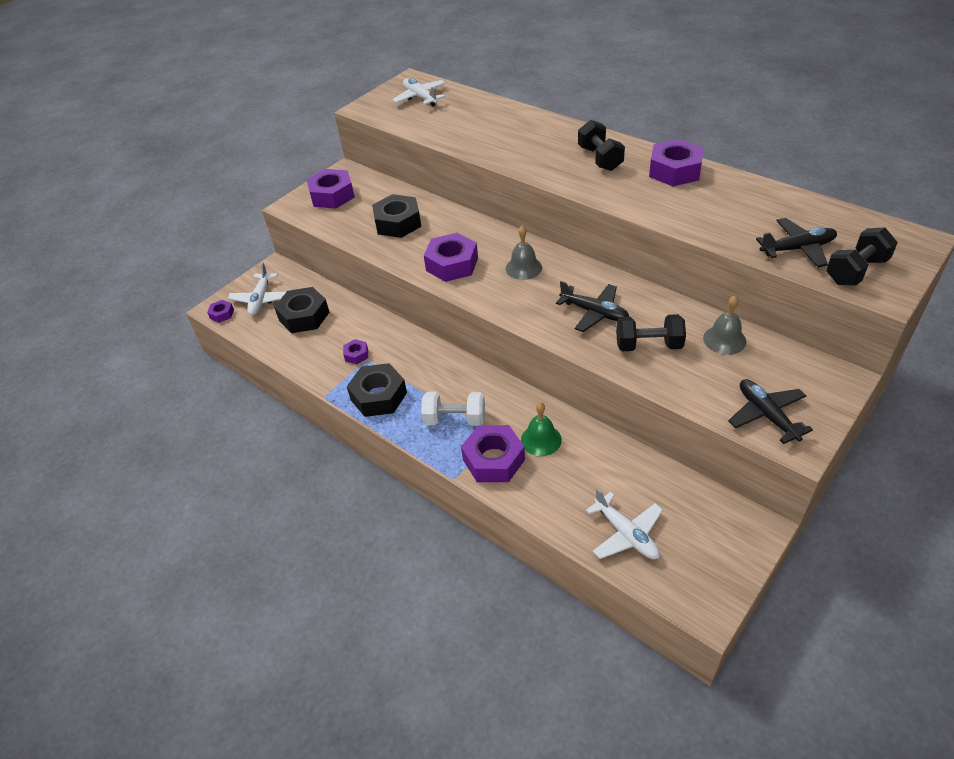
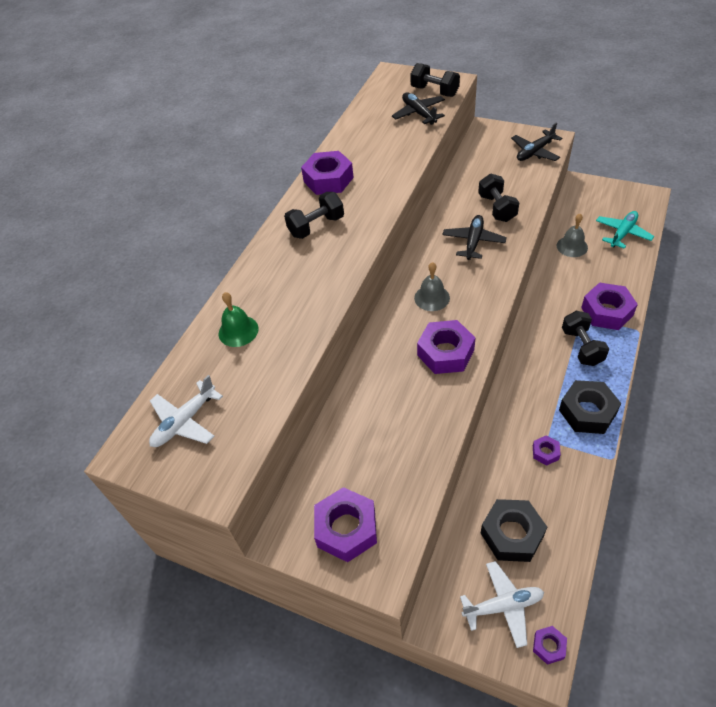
camera: 105 degrees left, 5 degrees up
(398, 223) = (389, 426): black nut -> none
(455, 419) = (582, 347): white dumbbell -> black dumbbell
(541, 440) = (571, 290): green bell -> green bell (238, 331)
(626, 534) = (622, 233): white plane -> turquoise plane
(724, 339) = (473, 175): grey bell -> grey bell (572, 246)

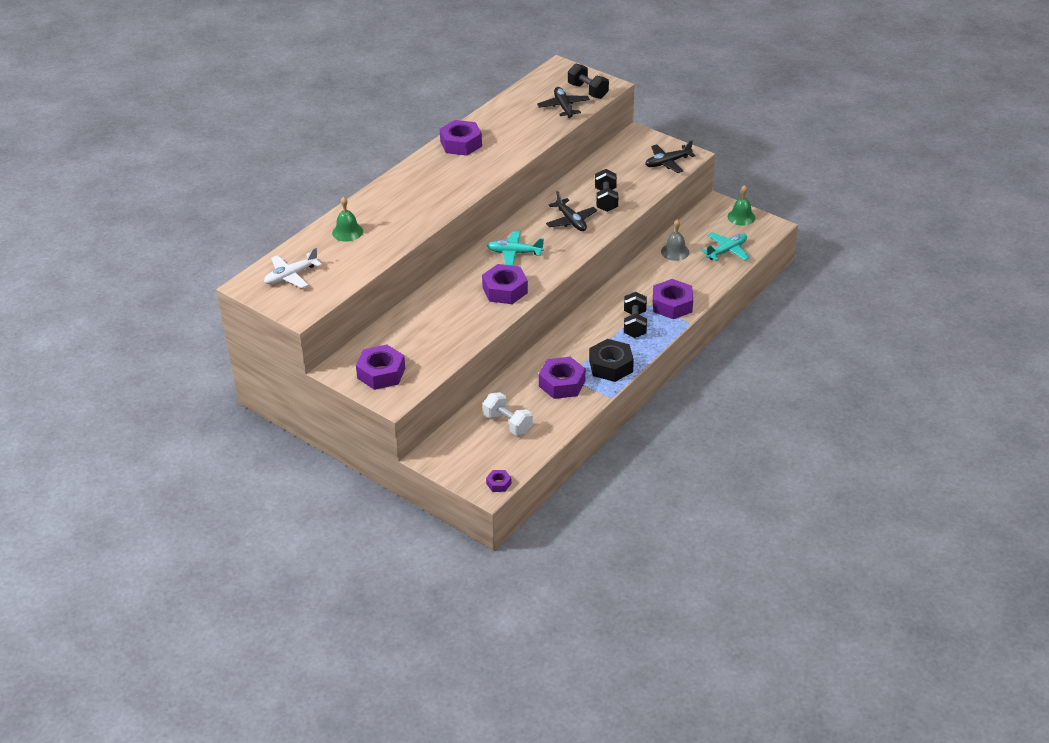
camera: 10 degrees right, 10 degrees down
(316, 226) = (435, 176): black dumbbell -> none
(432, 298) = (514, 253): grey bell -> turquoise plane
(473, 242) = (571, 221): black plane -> black plane turned 120 degrees clockwise
(503, 606) = (479, 458): white plane -> none
(512, 534) = (508, 423): black nut -> white dumbbell
(545, 452) = (562, 383): purple nut -> purple nut, size x2.02
(612, 193) = (741, 217): none -> green bell

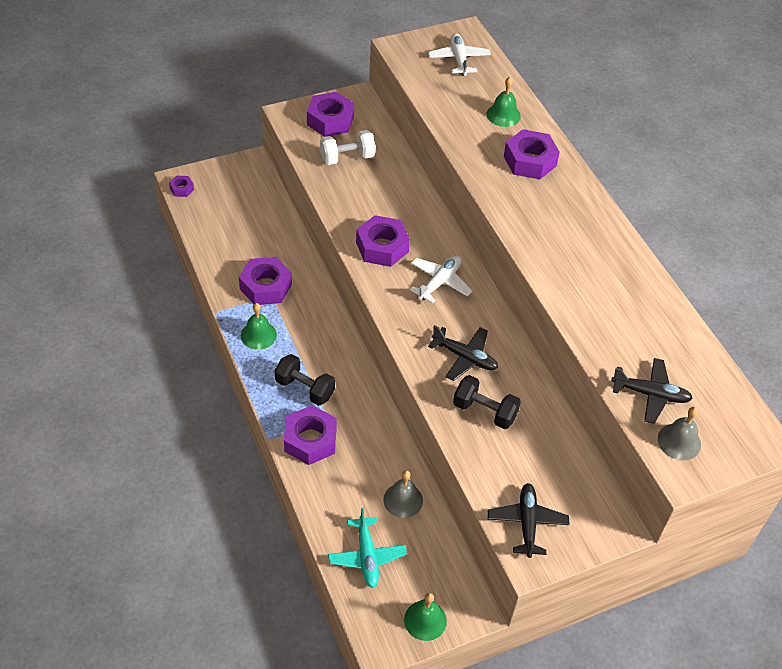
camera: 115 degrees right, 10 degrees up
(461, 144) = (618, 260): purple nut -> purple nut (530, 161)
(508, 423) = (247, 226): white dumbbell -> white dumbbell (347, 157)
(514, 253) = (439, 282): turquoise plane -> white plane
(571, 221) = (465, 357): black plane -> black plane turned 150 degrees counterclockwise
(588, 91) = (679, 441): black dumbbell -> grey bell
(611, 366) = (258, 335): black nut -> green bell

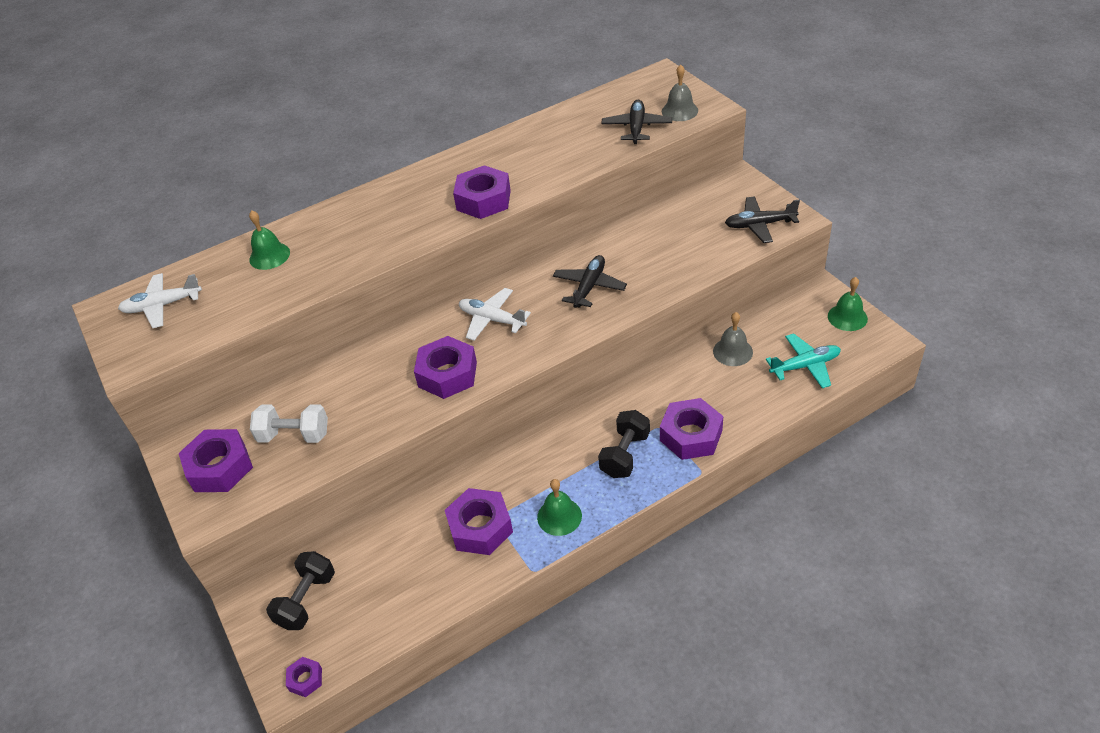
camera: 90 degrees left, 5 degrees down
(347, 157) = (294, 435): white dumbbell -> white dumbbell turned 60 degrees counterclockwise
(484, 411) = (650, 265): black dumbbell -> black dumbbell (306, 600)
(530, 161) = (346, 227): purple nut -> purple nut (483, 200)

